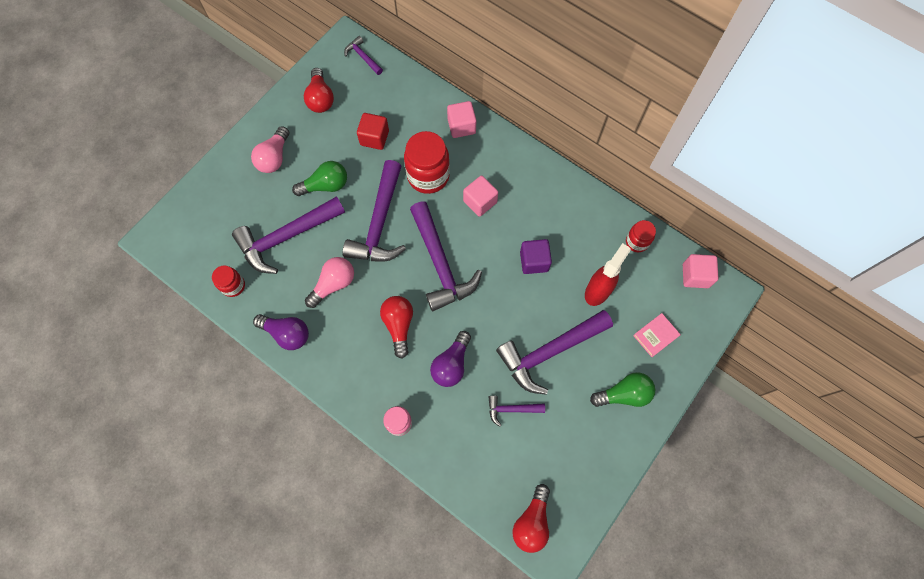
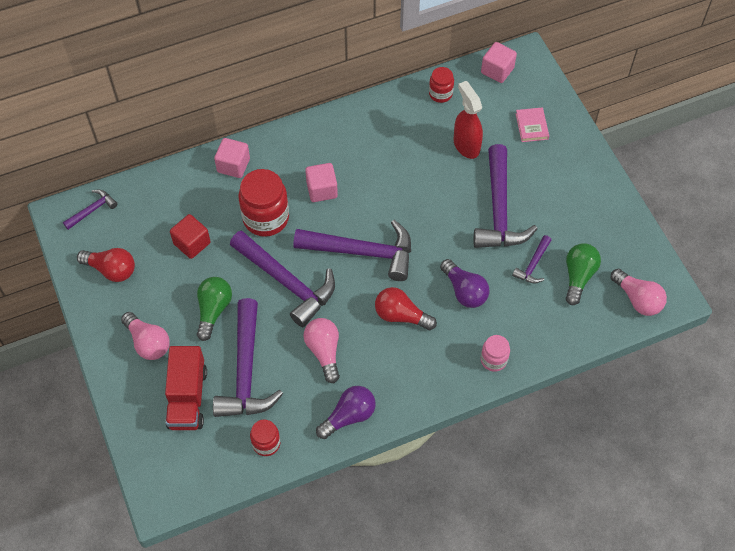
camera: 60 degrees left, 10 degrees down
(243, 210) = (187, 398): none -> red truck
(363, 57) = (92, 210): purple hammer -> purple hammer turned 150 degrees clockwise
(532, 522) = (637, 299): red light bulb -> pink light bulb
(534, 261) = (408, 178): purple cube -> none
(624, 394) = (568, 176): green light bulb -> green light bulb (578, 276)

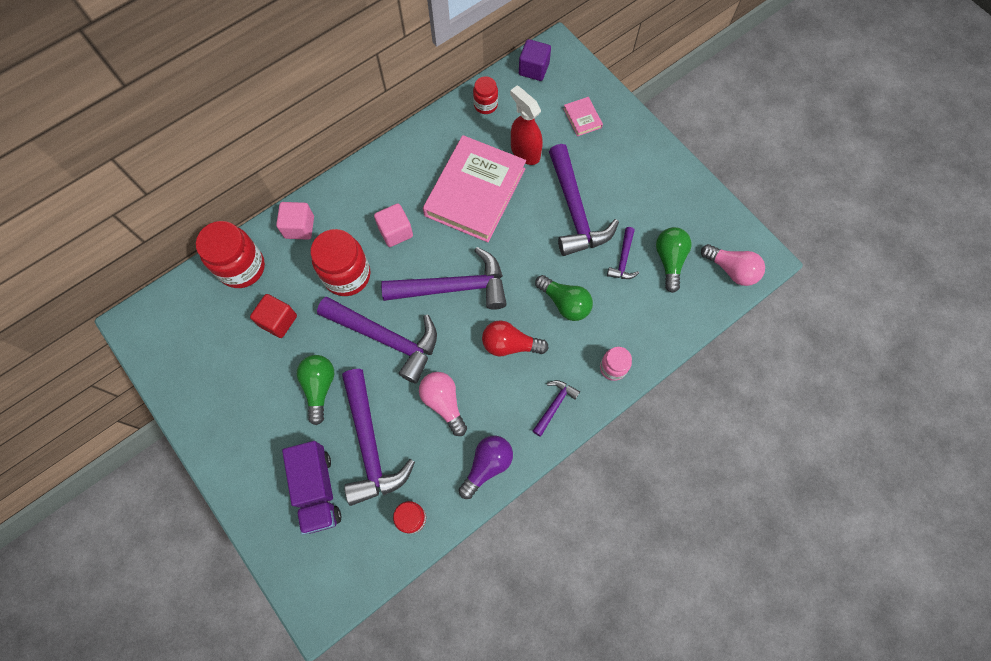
camera: 15 degrees left, 10 degrees up
(92, 210) = (164, 310): purple hammer -> purple hammer (554, 405)
(111, 270) = (201, 370): red light bulb -> none
(148, 342) = (260, 440): pink light bulb -> none
(171, 189) = (242, 267): none -> red jar
(187, 398) = (317, 490): red truck -> purple truck
(407, 171) = (475, 192): none -> pink book
(464, 291) = (565, 303): purple light bulb -> green light bulb
(497, 70) = (533, 69): pink cube -> purple cube

